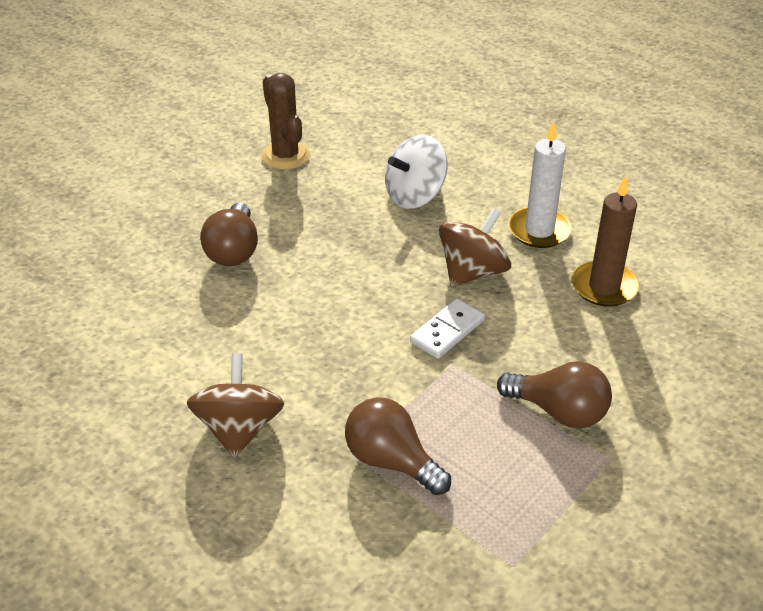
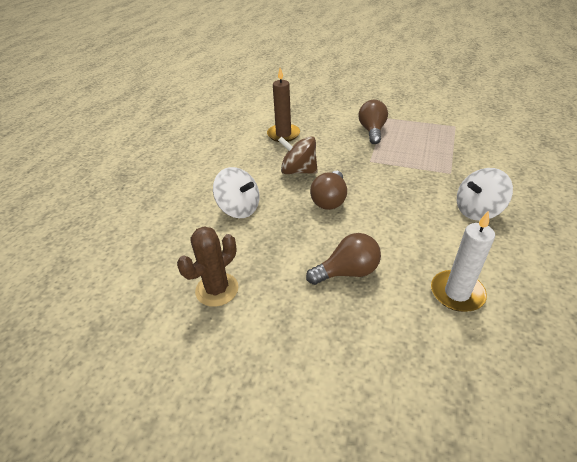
camera: 110 degrees left, 0 degrees up
(239, 429) = (477, 210): brown spinning top -> white spinning top
(391, 461) = (442, 161): brown light bulb -> brown light bulb (329, 200)
(447, 331) = (349, 167): white domino -> none
(539, 230) = (250, 159): white candle -> white candle (457, 293)

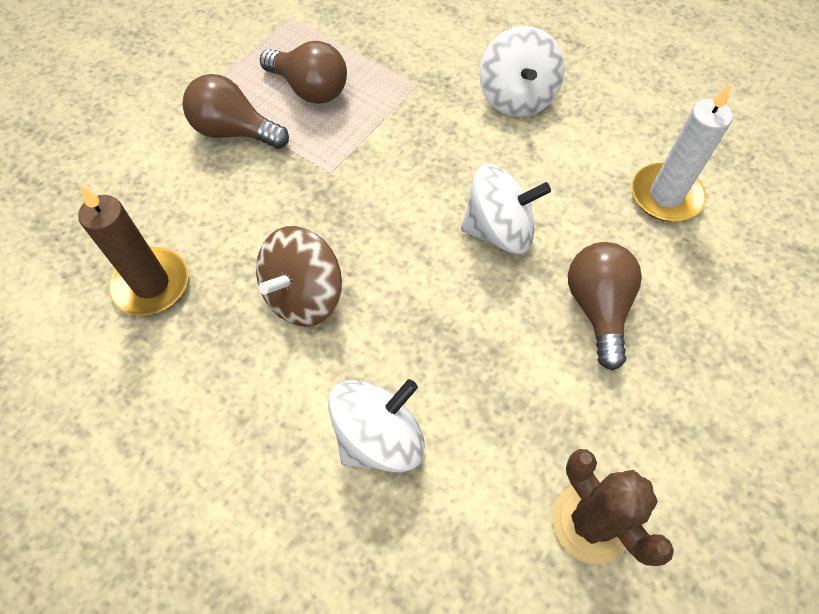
camera: 75 degrees left, 20 degrees up
(329, 200) = (416, 273): brown light bulb -> brown light bulb (310, 89)
(375, 222) = (499, 230): none -> white spinning top

